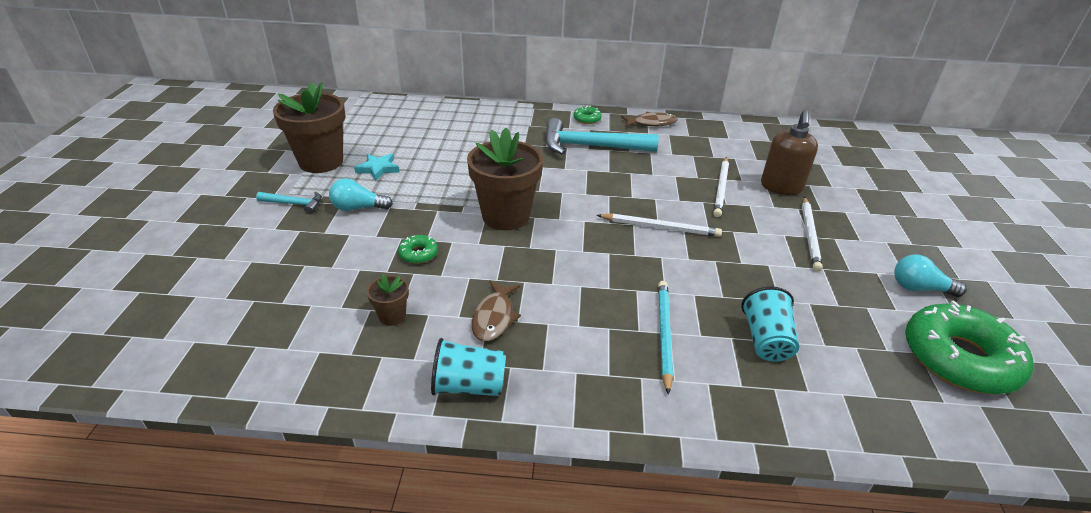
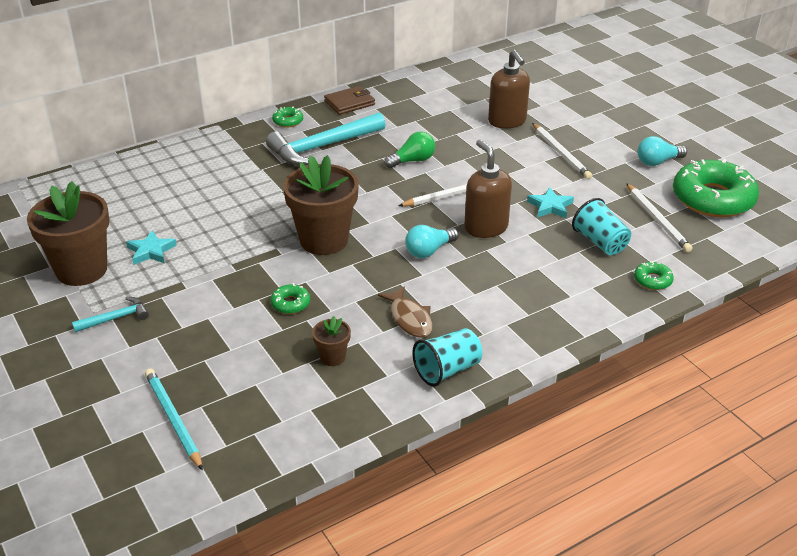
camera: 35 degrees left, 0 degrees up
(358, 208) = (183, 293): turquoise light bulb -> turquoise light bulb (429, 251)
(651, 123) = (349, 103): brown fish -> brown wallet
(654, 185) = (412, 161): none -> green light bulb
(658, 269) = (486, 227): none -> brown soap dispenser
(664, 334) = (535, 271): turquoise pencil -> turquoise pencil (173, 419)
(721, 188) = (465, 142): white pencil -> white pencil (657, 220)
(746, 279) = (550, 206): none -> turquoise star
(789, 413) = (652, 280): none -> green donut

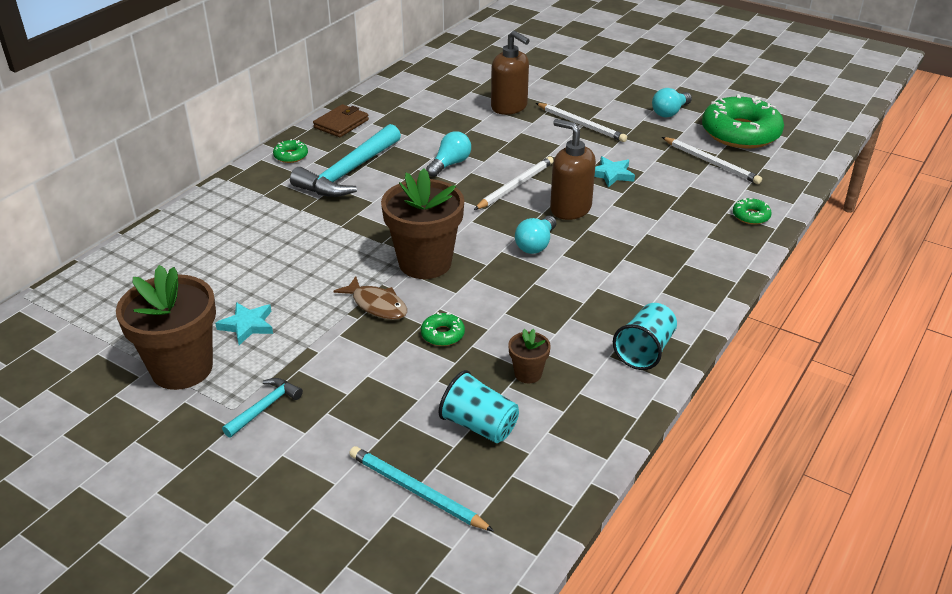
camera: 25 degrees left, 0 degrees up
(410, 318) = (570, 313): brown fish -> brown fish (377, 305)
(412, 161) = (450, 164): green light bulb -> turquoise light bulb
(600, 242) = (680, 195): turquoise cup -> turquoise cup (479, 425)

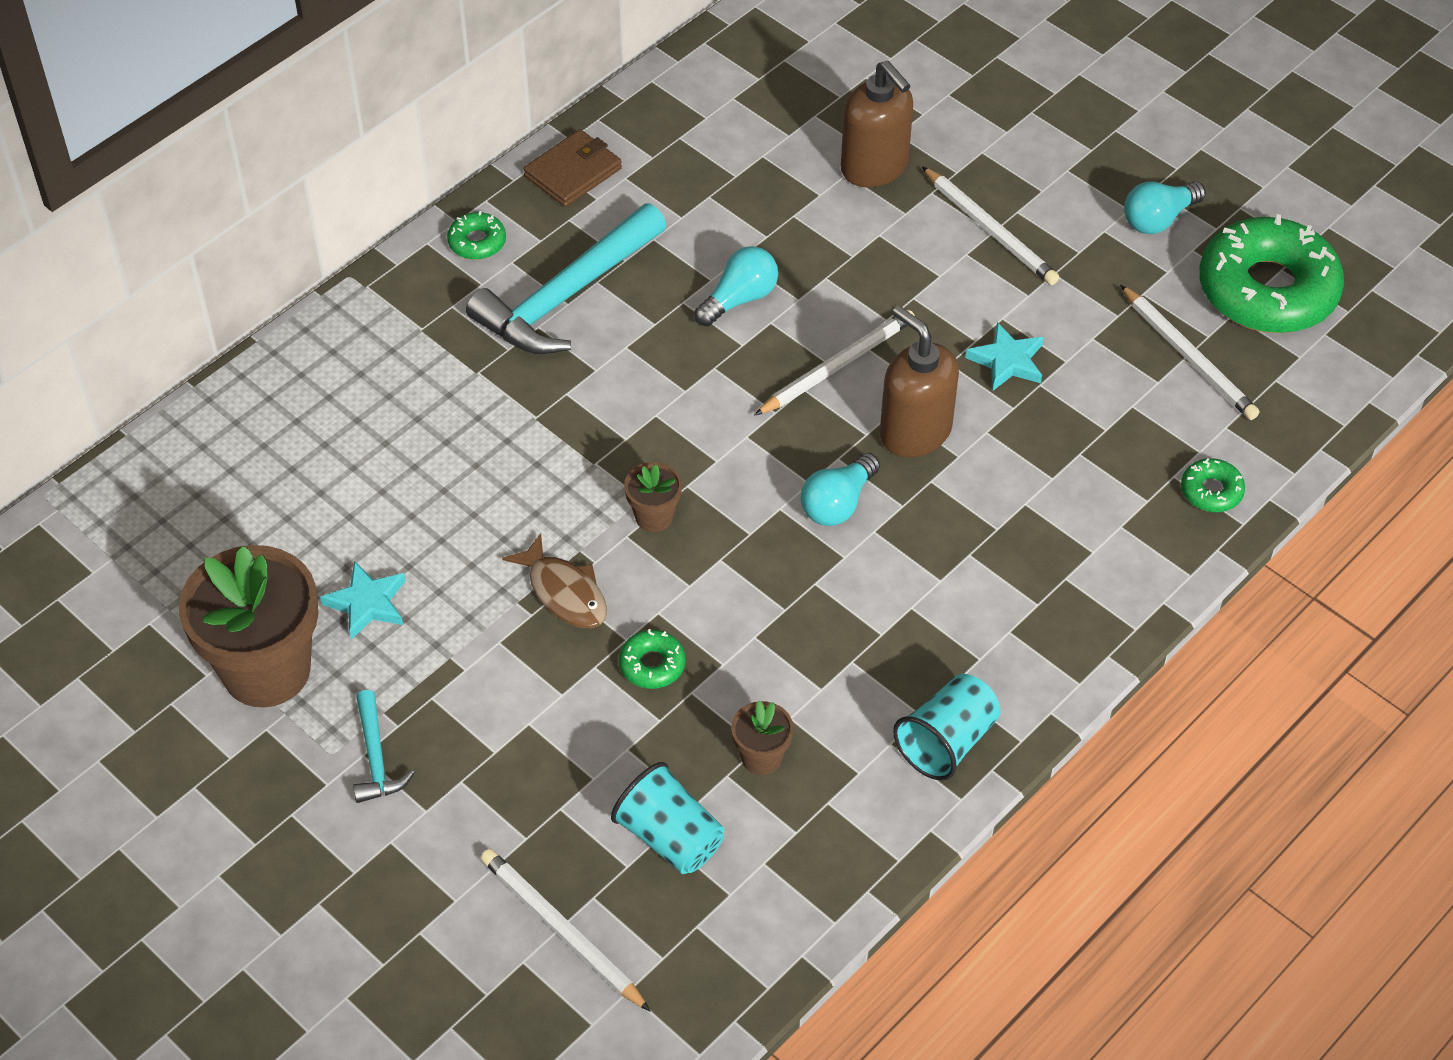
camera: 10 degrees right, 15 degrees up
(265, 407) = (376, 758): turquoise hammer -> turquoise hammer turned 120 degrees clockwise
(416, 491) = (561, 931): turquoise pencil -> white pencil
(425, 263) = (654, 516): brown flower pot -> brown flower pot, size x0.45

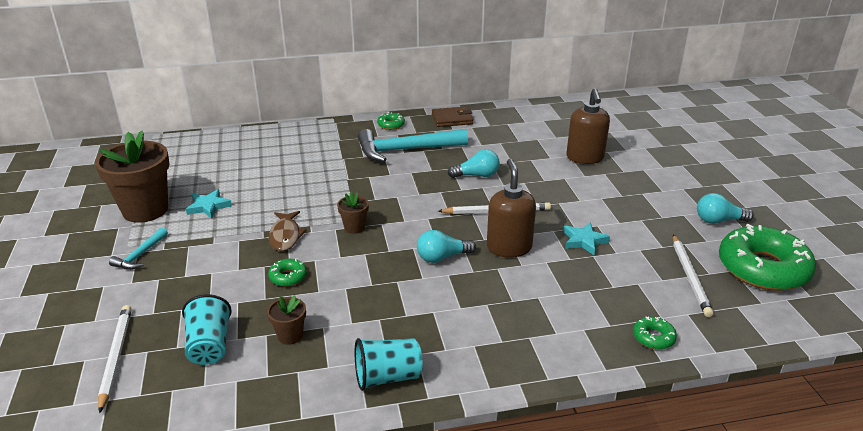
camera: 35 degrees right, 20 degrees down
(990, 230) = (622, 194): white pencil -> none

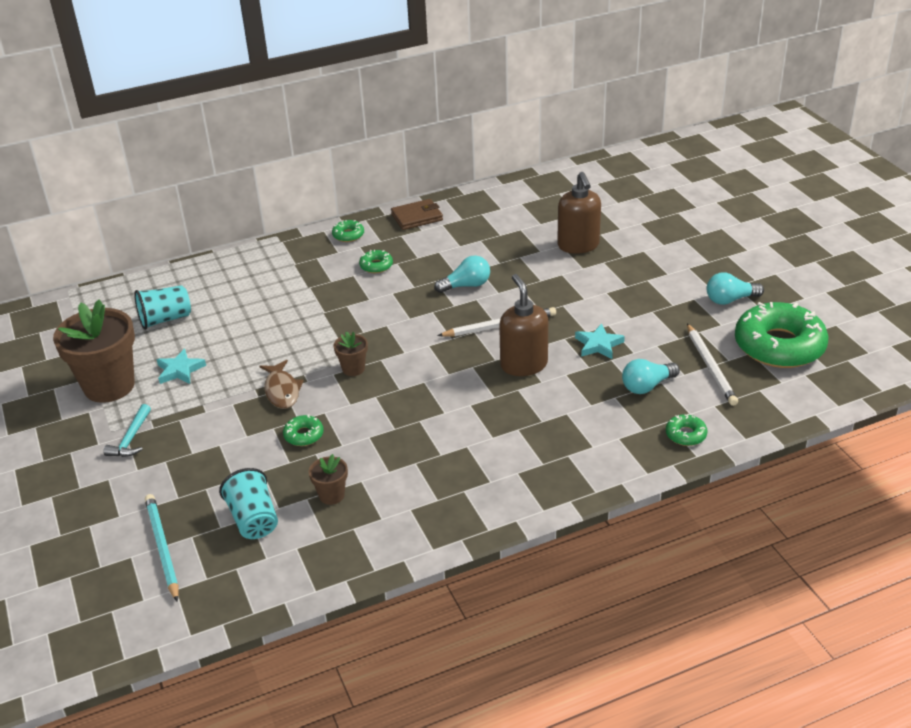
camera: 10 degrees left, 5 degrees up
(116, 357) = (162, 548): white pencil -> turquoise pencil
(387, 377) = (443, 517): turquoise cup -> turquoise cup (165, 319)
(405, 150) = (376, 266): turquoise hammer -> green donut
(442, 257) = (458, 387): turquoise light bulb -> turquoise light bulb (647, 386)

